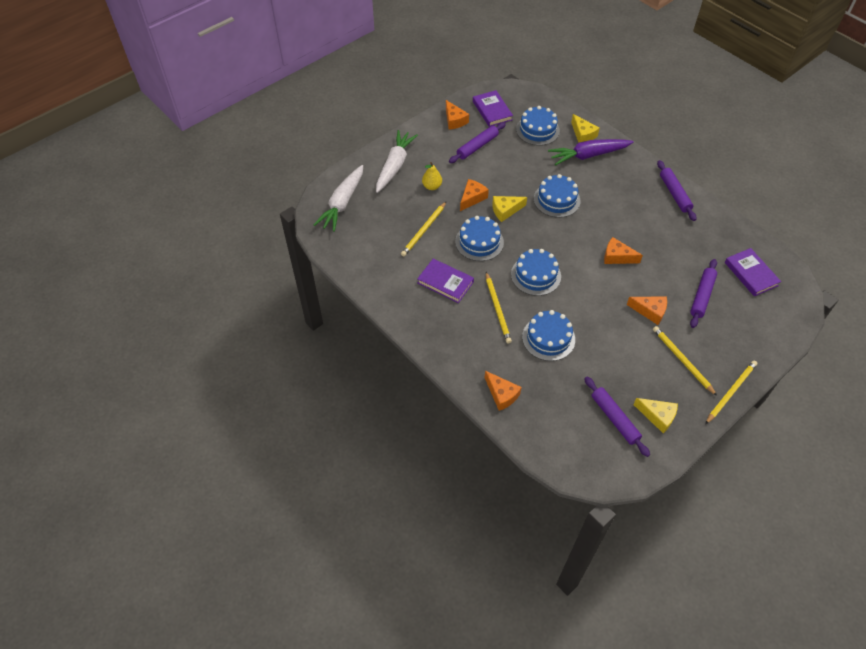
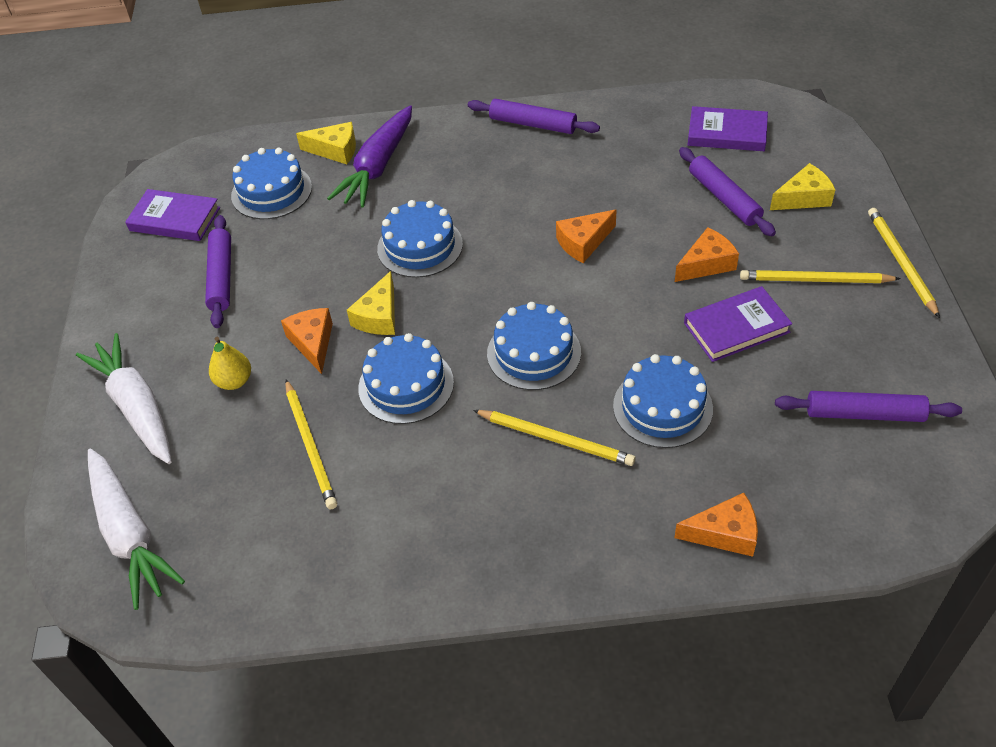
camera: 50 degrees left, 5 degrees down
(445, 282) = (443, 479): purple book -> purple book (736, 327)
(454, 120) = (139, 274): orange cheese -> none
(657, 416) = (891, 362): yellow cheese -> yellow cheese (803, 198)

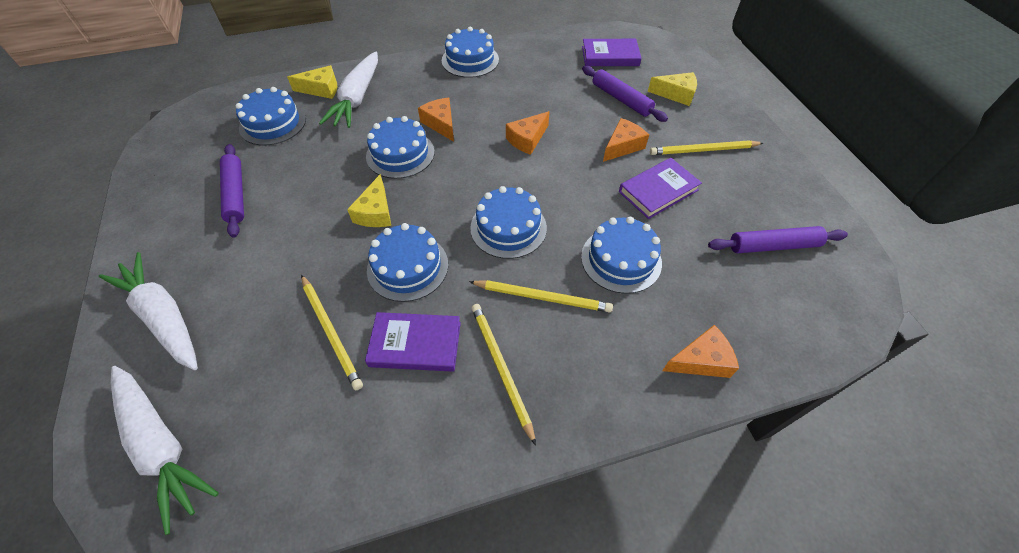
camera: 15 degrees left, 5 degrees up
(175, 219) = (191, 152): purple book -> purple book (415, 344)
(234, 381) = (255, 282): yellow pear -> none
(312, 343) = (322, 240): orange cheese -> orange cheese (441, 124)
(378, 166) = (357, 98): purple carrot -> white carrot
(533, 124) = (470, 60): purple rolling pin -> blue cake
(803, 198) = (676, 94): yellow cheese -> yellow cheese turned 45 degrees clockwise
(901, 262) = (758, 132): yellow pencil -> yellow pencil (501, 368)

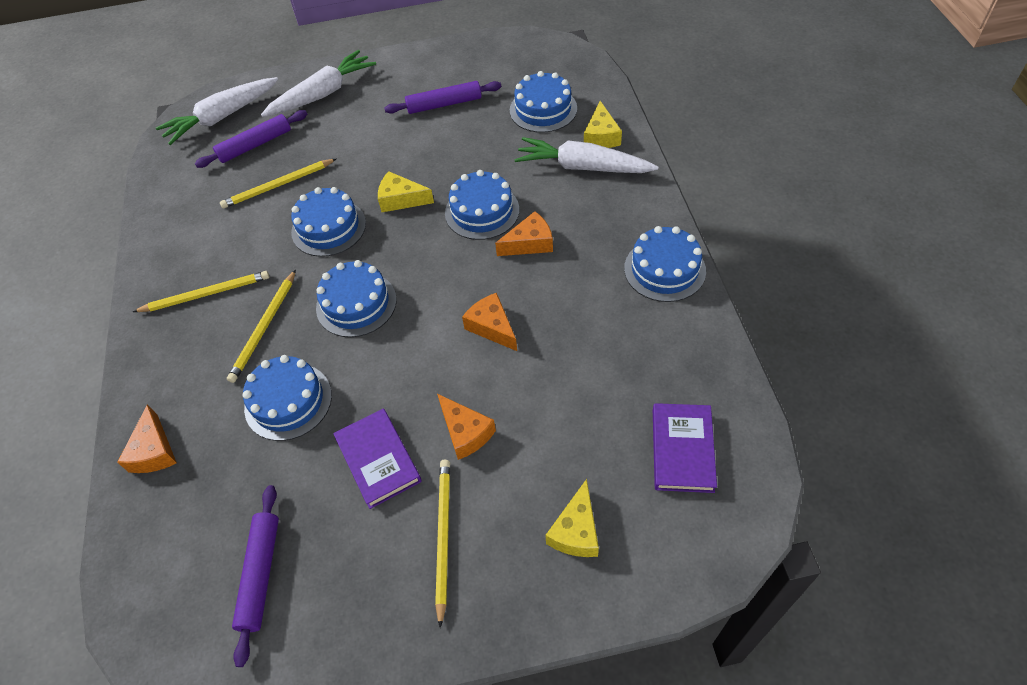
camera: 100 degrees right, 0 degrees up
(415, 344) = (248, 238): purple book -> none
(621, 99) = (567, 448): purple rolling pin -> purple rolling pin (255, 145)

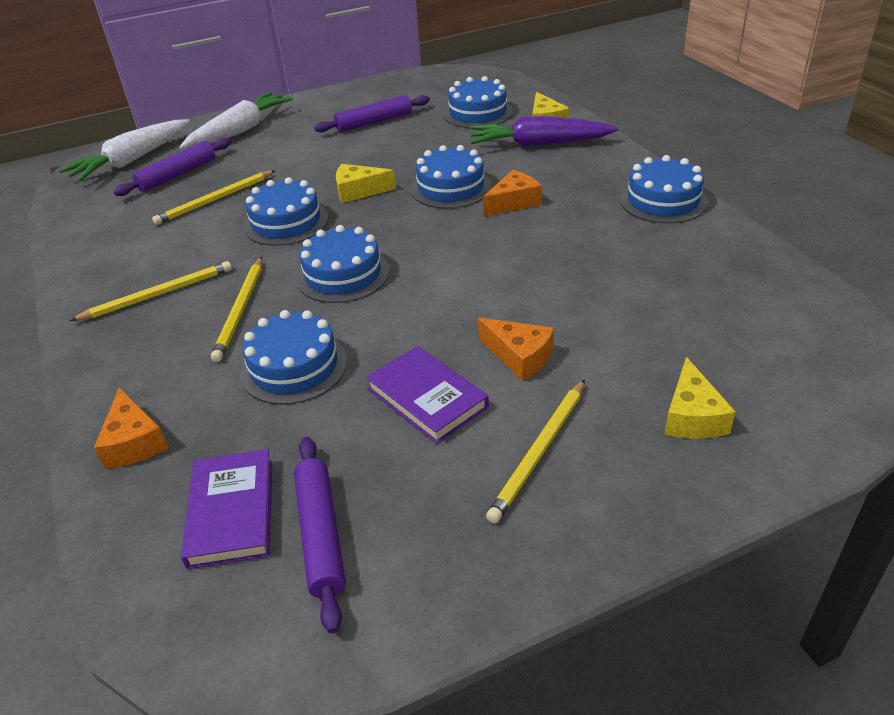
camera: 15 degrees left, 15 degrees down
(443, 537) = (539, 452): yellow pencil -> yellow pencil turned 135 degrees counterclockwise
(492, 327) = (505, 269): orange cheese -> none
(583, 167) = (539, 144): white carrot -> purple carrot
(682, 450) = (766, 328): purple book -> purple book (231, 512)

